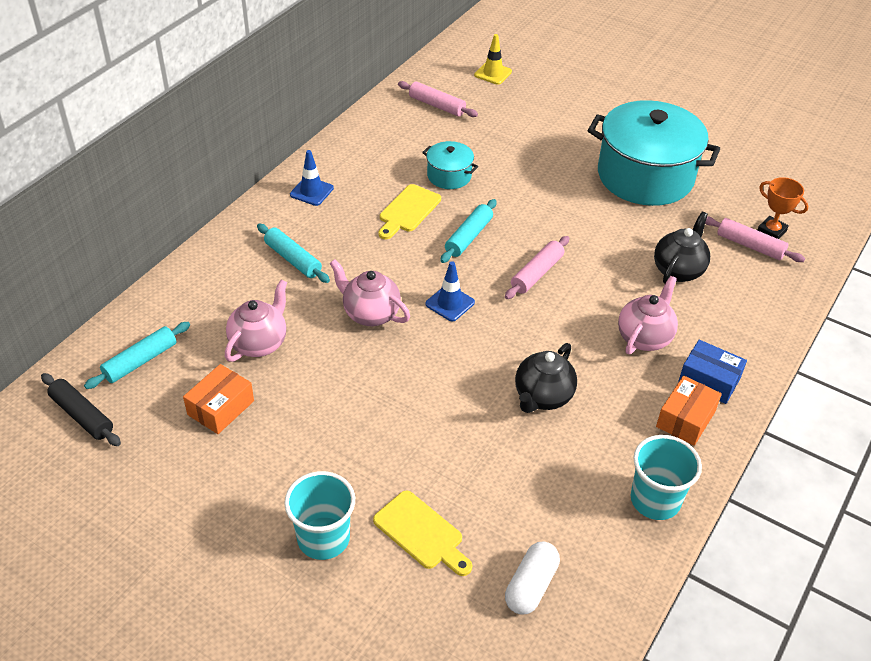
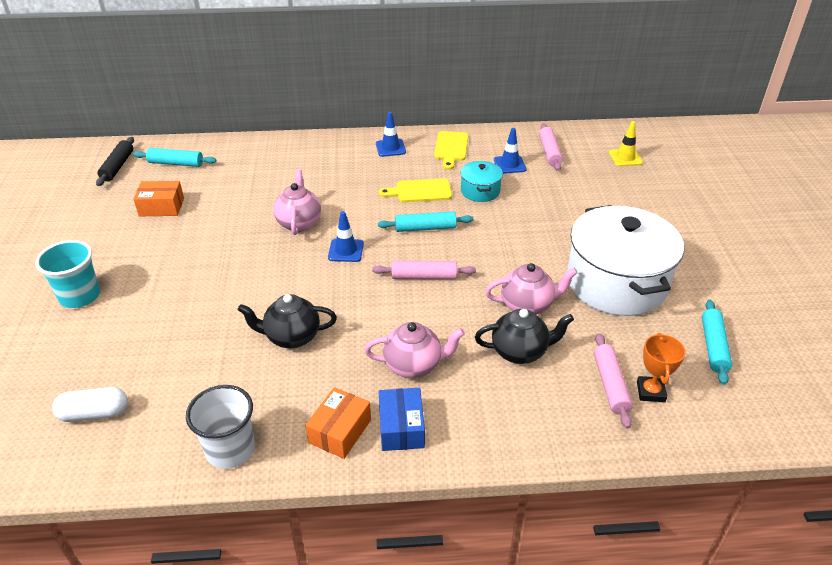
camera: 55 degrees right, 5 degrees down
(259, 343) = (229, 194): pink teapot -> pink teapot (527, 305)
(293, 259) = (318, 171): turquoise rolling pin -> turquoise rolling pin (713, 346)
(421, 533) = (111, 336): yellow cutting board -> yellow cutting board (451, 148)
(429, 137) = (509, 165): none -> blue traffic cone
(645, 176) = (616, 283): turquoise pot -> white pot
(655, 500) = (230, 449): turquoise cup -> white cup
(685, 419) = (340, 431): orange box -> orange box turned 60 degrees counterclockwise

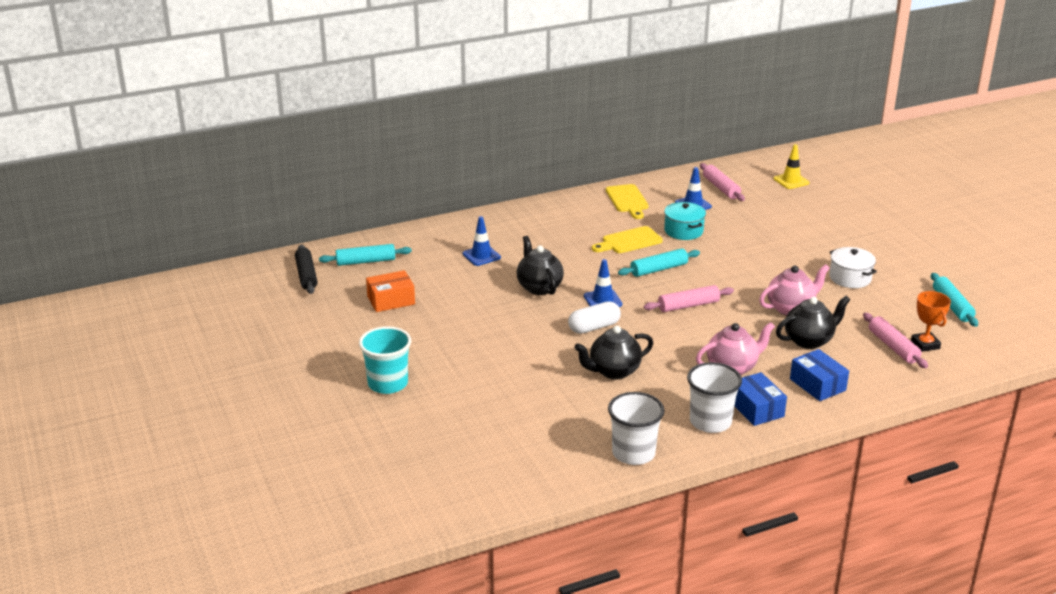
camera: 20 degrees left, 10 degrees down
(94, 413) = (494, 458): white capsule -> white capsule (594, 327)
(299, 223) = (539, 287): pink teapot -> black teapot
(340, 431) = (710, 422): orange box -> white cup
(390, 148) = (569, 210): blue traffic cone -> blue traffic cone (481, 256)
(491, 414) = (817, 385): none -> blue box
(616, 283) = (850, 278): white pot -> white pot, size x0.46

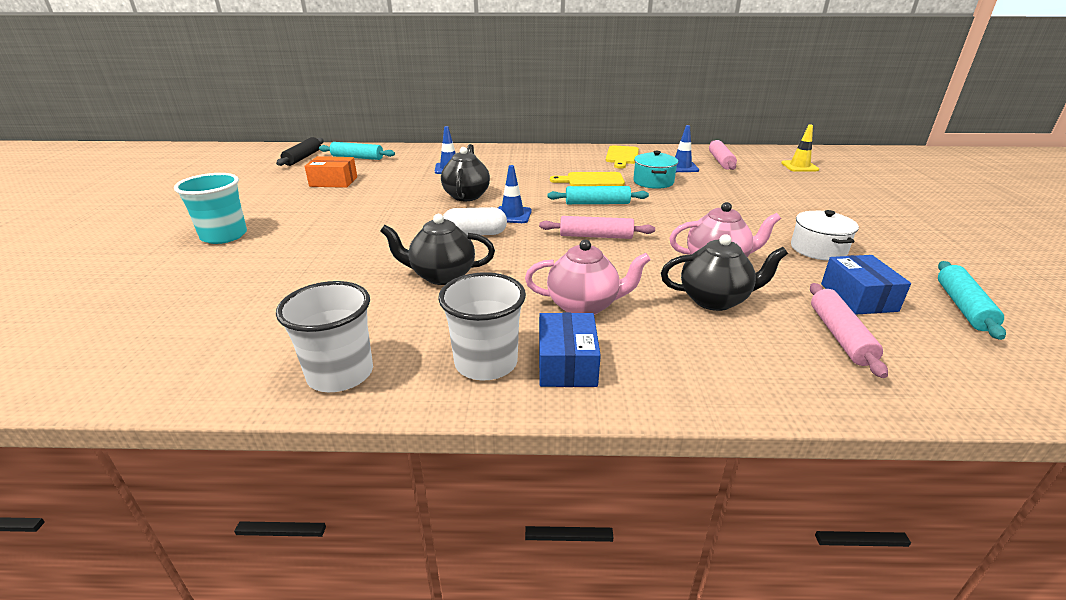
camera: 25 degrees right, 0 degrees up
(817, 385) = (685, 356): blue box -> blue box (858, 297)
(925, 344) = (897, 345): orange trophy -> none

